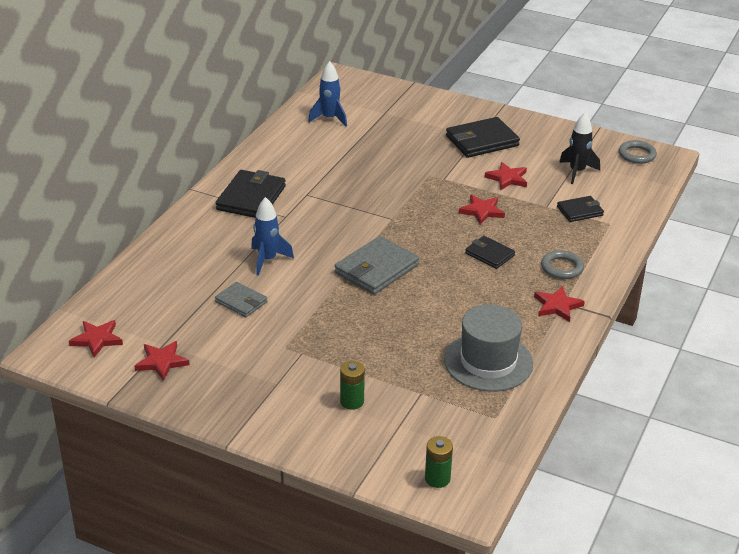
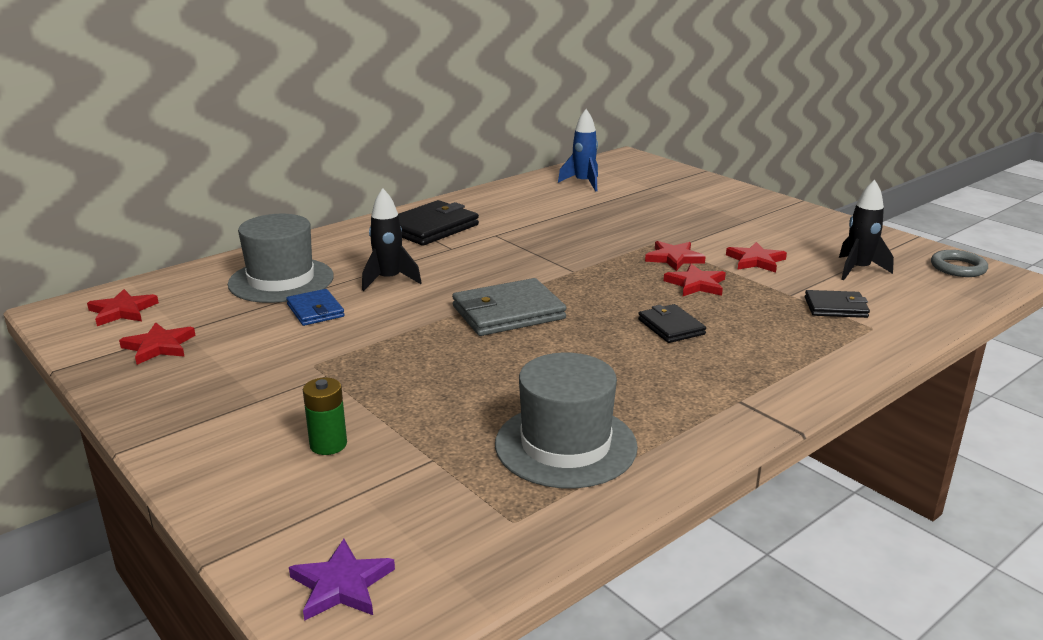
camera: 25 degrees right, 10 degrees down
(187, 280) = (281, 280): none -> grey hat
(241, 302) = (315, 310): grey wallet -> blue wallet
(268, 260) = (389, 280): blue rocket -> black rocket
(437, 478) = (341, 585): green battery -> purple star
(482, 141) = (748, 225): black wallet -> none
(557, 306) = (726, 402): red star -> red star (674, 258)
(562, 268) = (765, 361): grey ring -> none

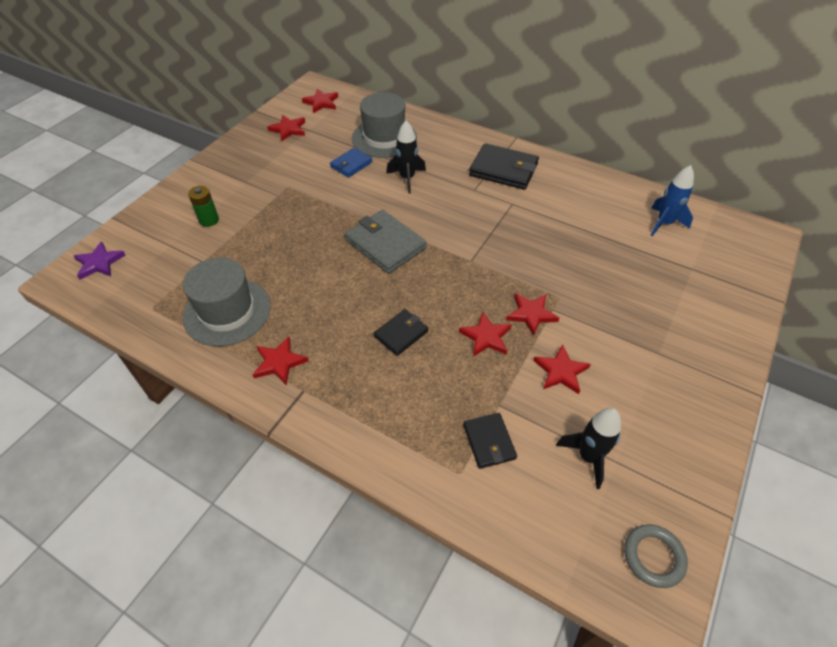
camera: 70 degrees right, 25 degrees up
(686, 412) = (279, 362): none -> red star

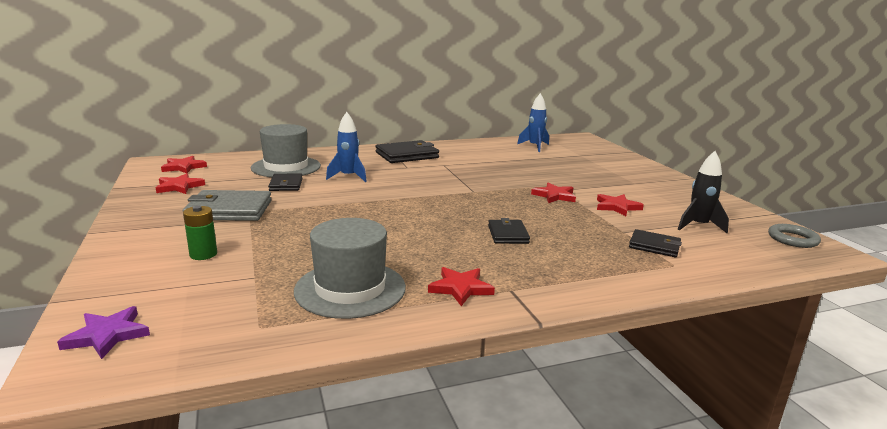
camera: 50 degrees left, 30 degrees down
(351, 164) = (286, 185): blue wallet -> black wallet
(385, 244) = (402, 206): grey wallet -> grey wallet (229, 210)
(407, 178) = (348, 177): black rocket -> blue rocket
(486, 337) = (555, 213): red star -> none

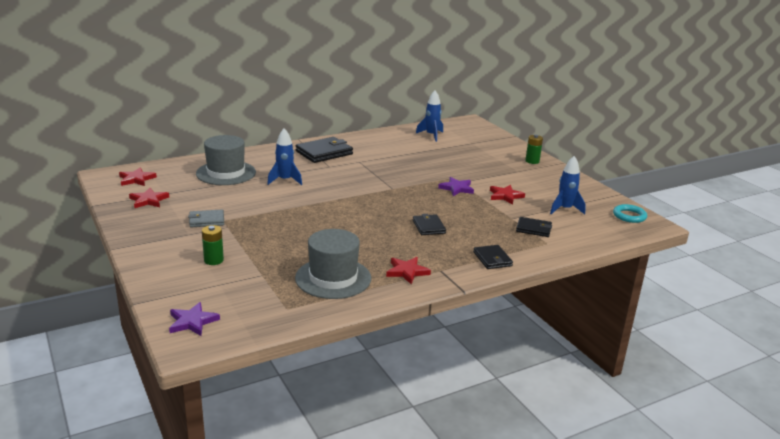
camera: 10 degrees left, 5 degrees up
(229, 210) = (206, 220): grey wallet -> grey wallet, size x0.59
(286, 185) = (237, 192): black wallet -> black wallet (492, 259)
(554, 196) = (456, 188): red star -> purple star
(653, 175) = (532, 161): none -> green battery
(698, 226) = (564, 209): black rocket -> blue rocket
(792, 239) = (629, 216): grey ring -> turquoise ring

